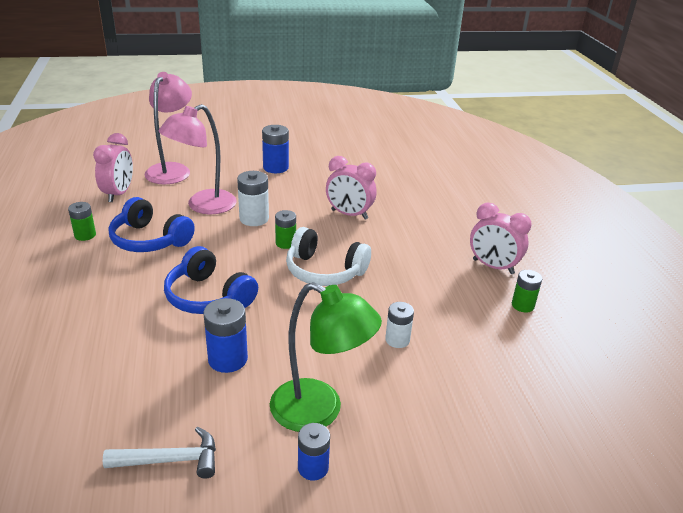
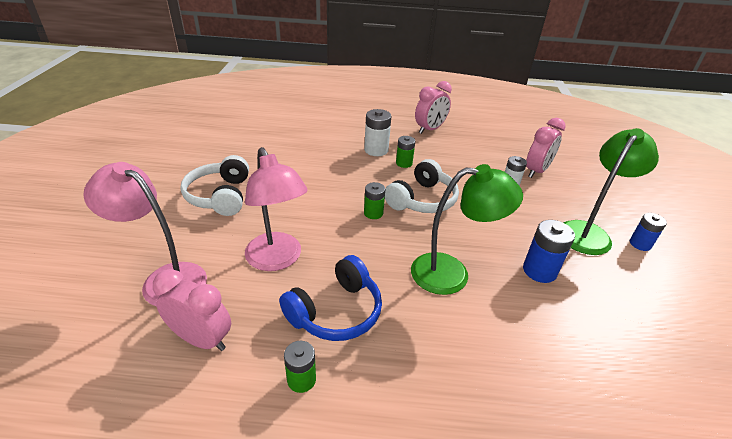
camera: 75 degrees left, 5 degrees up
(170, 460) = (659, 316): white hammer -> none
(208, 297) = (452, 273): blue headphones -> green lamp
(254, 219) = (321, 226): white battery -> white battery (376, 150)
(275, 167) = (220, 196): blue battery -> white headphones
(349, 214) = (337, 170): pink clock -> pink clock (536, 171)
(522, 305) = (473, 131): green battery -> green battery (404, 163)

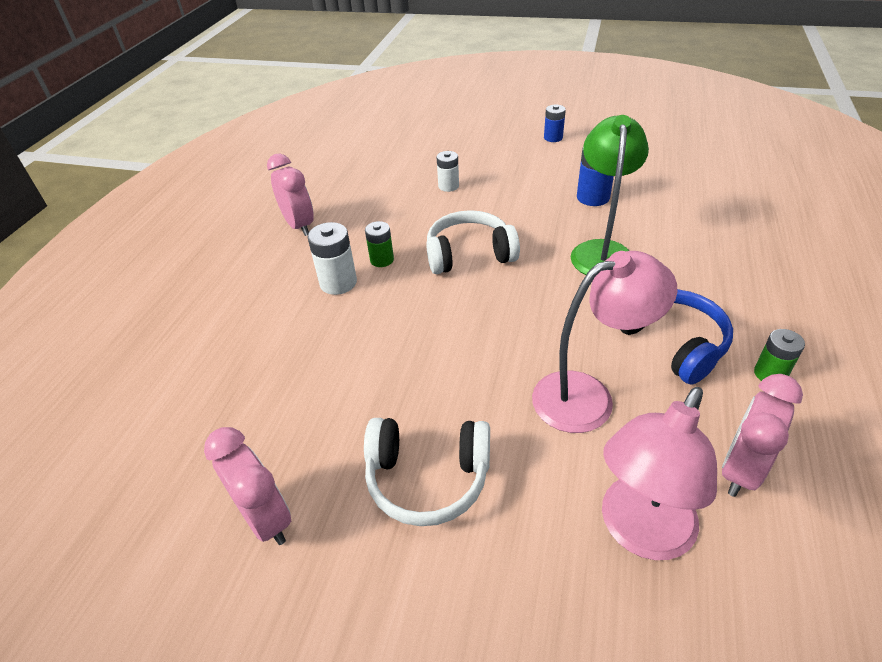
camera: 75 degrees left, 5 degrees up
(373, 213) = (493, 299): green battery -> none
(422, 200) = (469, 254): white headphones -> white headphones turned 60 degrees counterclockwise
(536, 171) = (425, 164): pink clock -> pink clock (266, 518)
(588, 232) = (535, 158): green lamp -> none

